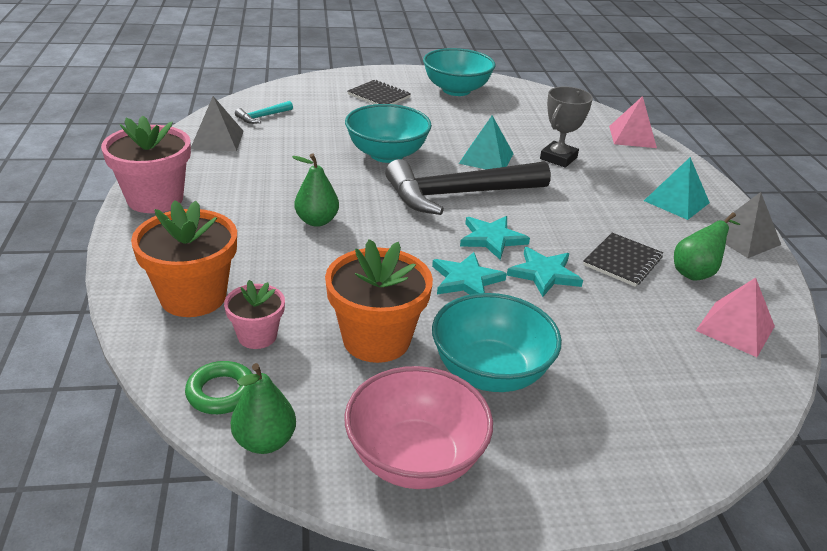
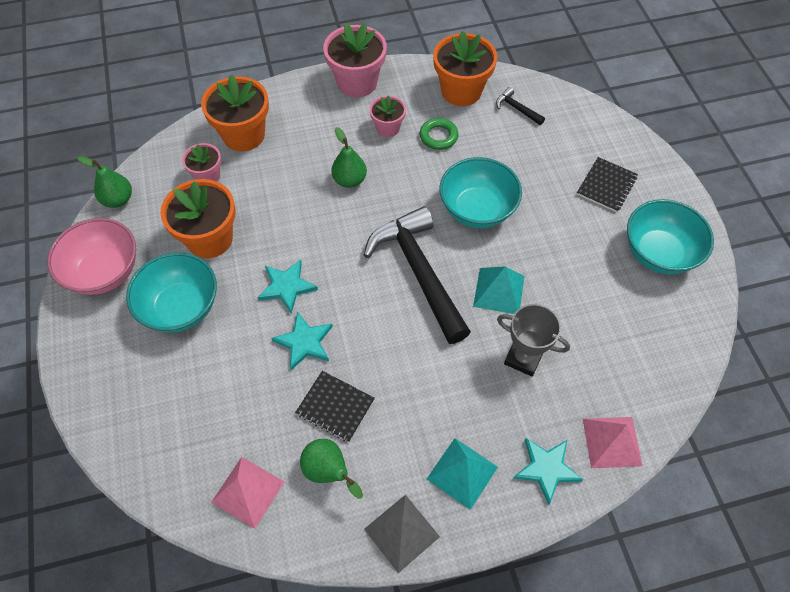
camera: 85 degrees right, 25 degrees up
(217, 140) = (461, 91): grey pyramid -> orange flower pot
(221, 392) = (156, 171): green ring -> green ring (438, 136)
(247, 188) = (387, 128): none -> pink flower pot
(262, 117) = (516, 108): turquoise hammer -> black hammer
(492, 239) = (350, 302): turquoise star -> turquoise star (546, 469)

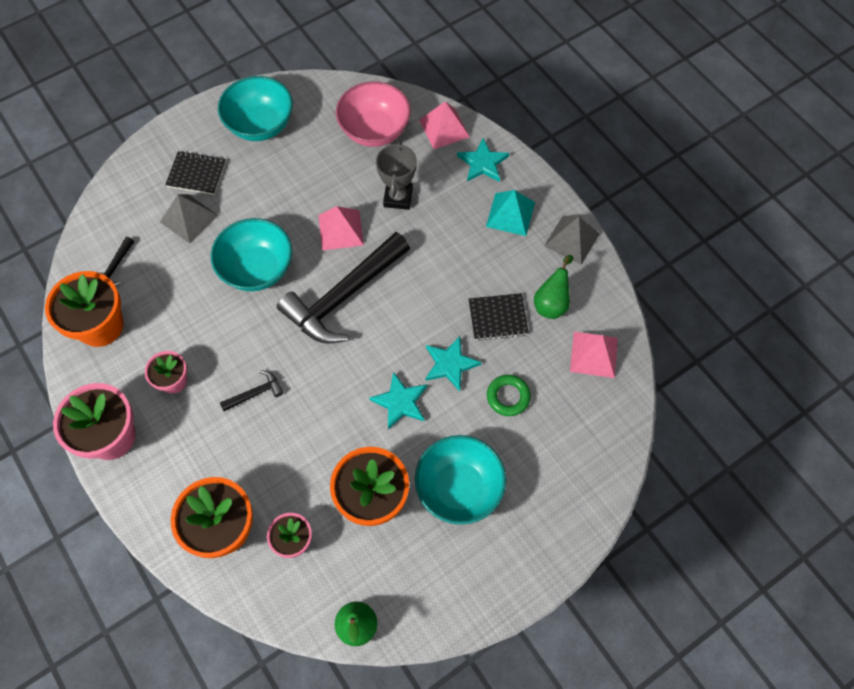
camera: 110 degrees left, 5 degrees up
(104, 272) = (450, 587): pink bowl -> pink bowl (374, 130)
(335, 407) = (498, 318): black notebook -> black notebook turned 75 degrees clockwise
(349, 180) = (255, 393): green pear -> black hammer
(438, 136) = (173, 328): green ring -> green ring (508, 397)
(499, 291) = (340, 230): turquoise pyramid -> pink pyramid
(554, 170) = (189, 218): none -> grey pyramid

